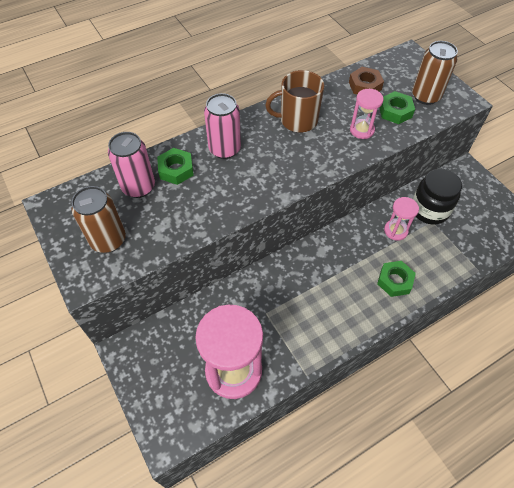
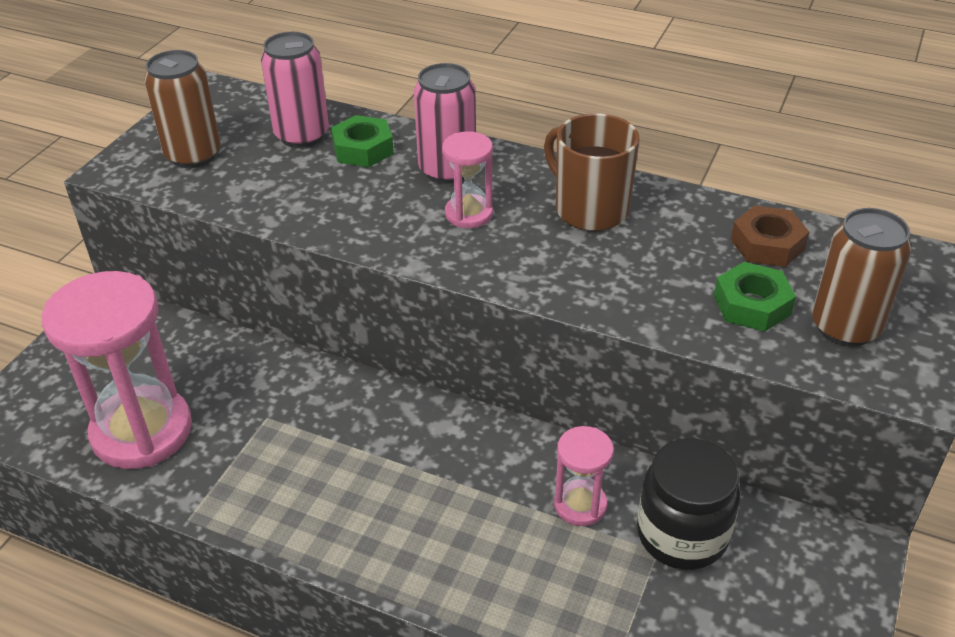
camera: 55 degrees right, 15 degrees down
(362, 130) = (654, 284): pink hourglass -> pink hourglass (468, 214)
(394, 281) = (464, 553): green nut -> none

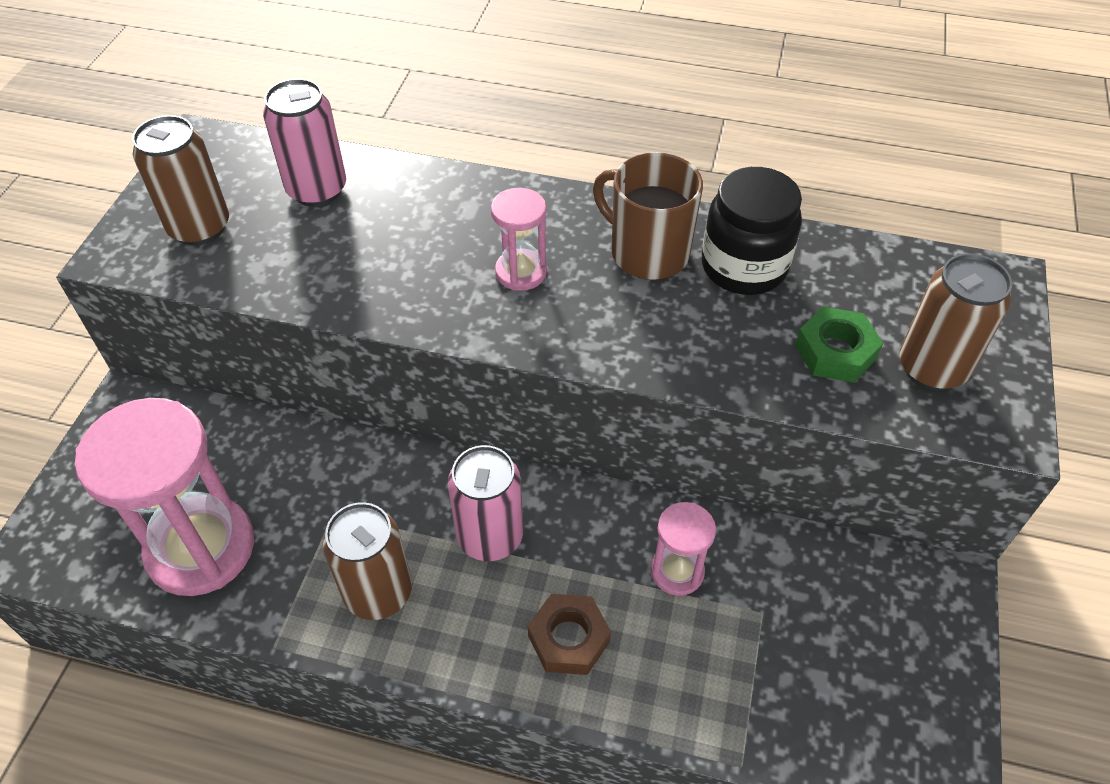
camera: 10 degrees left, 10 degrees up
(293, 487) = (378, 592): none -> brown can
(363, 149) = (389, 201): green nut -> none
(447, 170) = (486, 219): pink can -> pink can (490, 536)
(682, 534) = (782, 590): black jar -> black jar (743, 267)
(767, 244) = (836, 276): brown nut -> brown nut (568, 639)

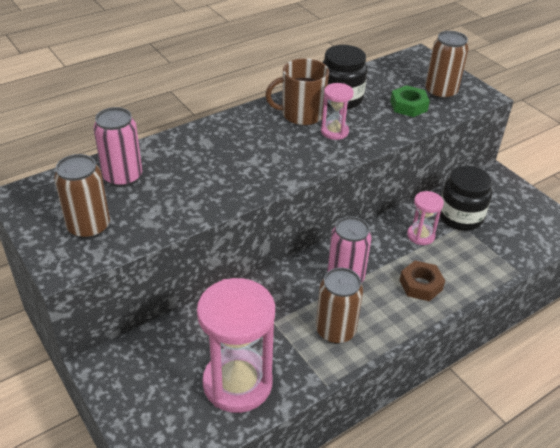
camera: 50 degrees left, 10 degrees down
(521, 272) = (266, 150): pink hourglass -> pink hourglass (334, 131)
(781, 597) = (460, 217): none -> black jar

